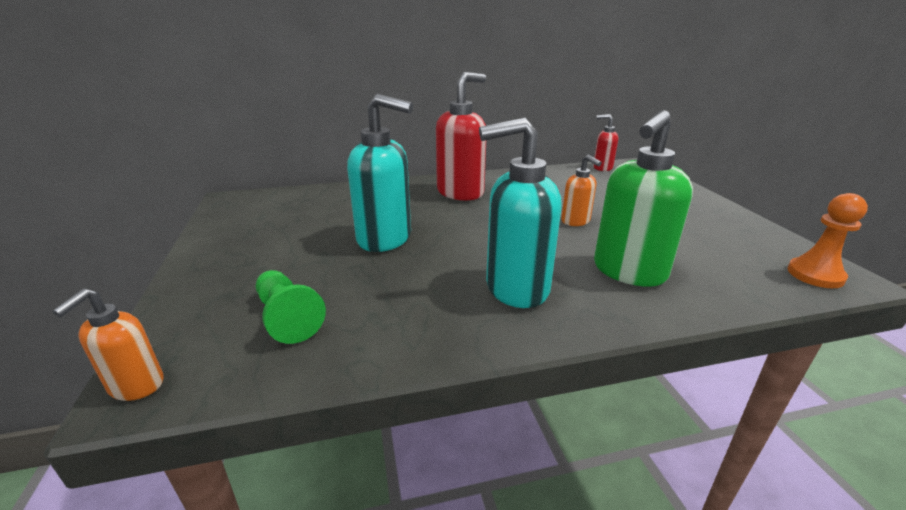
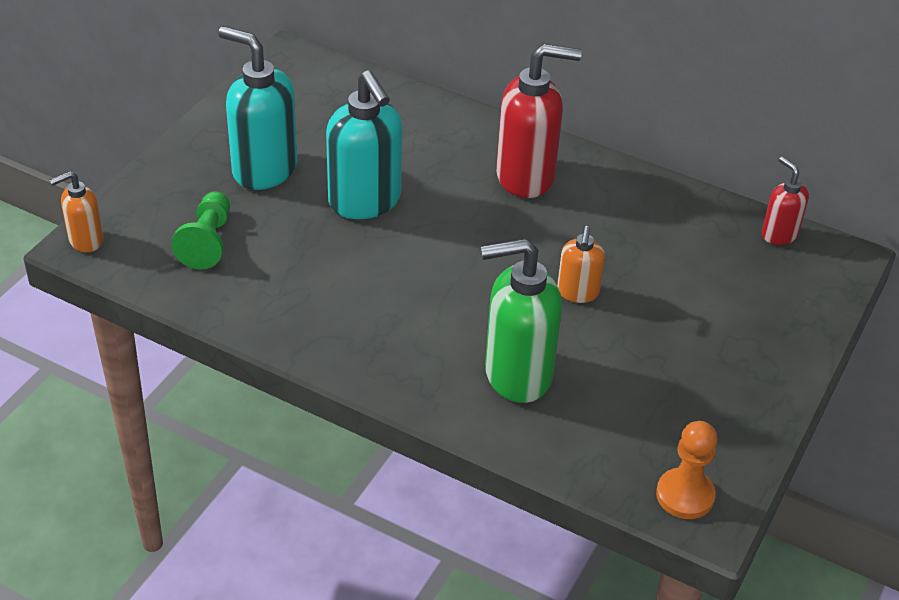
camera: 40 degrees right, 15 degrees up
(516, 288) = (396, 325): turquoise soap dispenser -> turquoise soap dispenser (264, 169)

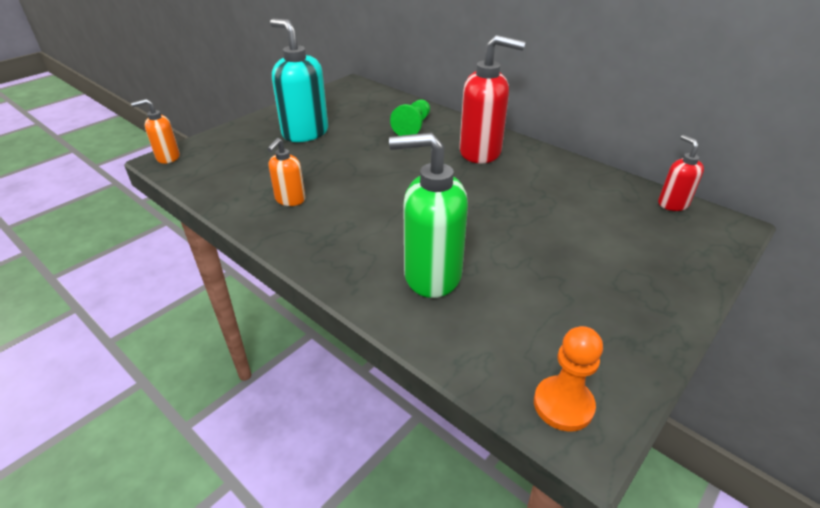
camera: 15 degrees right, 5 degrees down
(207, 242) = (244, 166): green pawn -> green pawn (413, 127)
(365, 201) = (362, 155): turquoise soap dispenser -> none
(577, 292) = (499, 224): orange soap dispenser -> orange soap dispenser (290, 200)

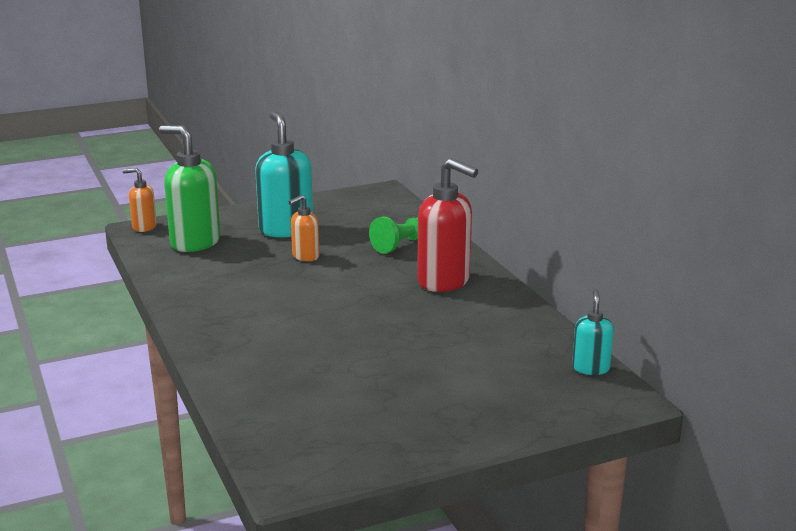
camera: 25 degrees right, 15 degrees down
(290, 200) = (218, 283): orange soap dispenser -> orange soap dispenser (305, 256)
(431, 275) = (282, 364): green soap dispenser -> green soap dispenser (195, 243)
(563, 405) = (292, 464): orange pawn -> none
(672, 204) = (590, 368): red soap dispenser -> turquoise soap dispenser

